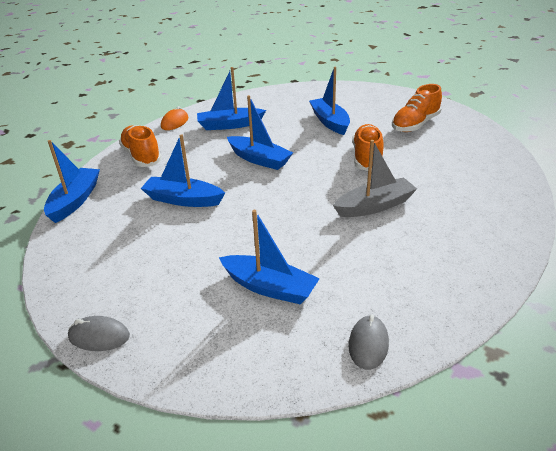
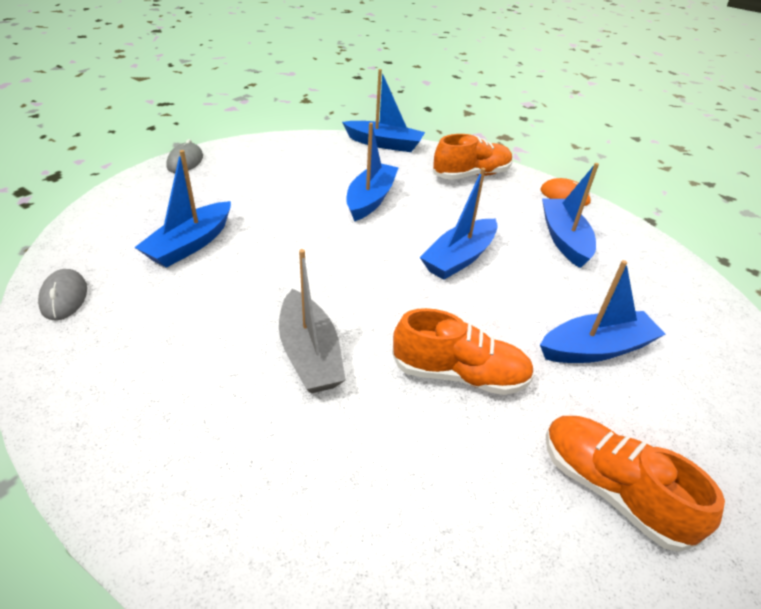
camera: 90 degrees right, 5 degrees up
(368, 344) = (64, 297): grey mouse -> grey mouse turned 60 degrees clockwise

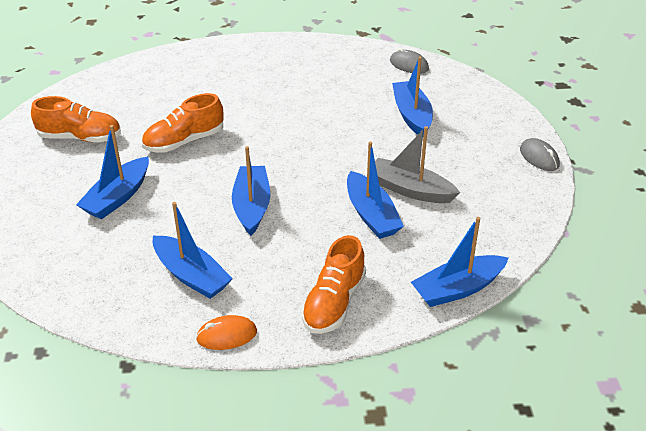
camera: 140 degrees right, 0 degrees up
(310, 354) = (265, 109): grey boat -> grey boat (410, 190)

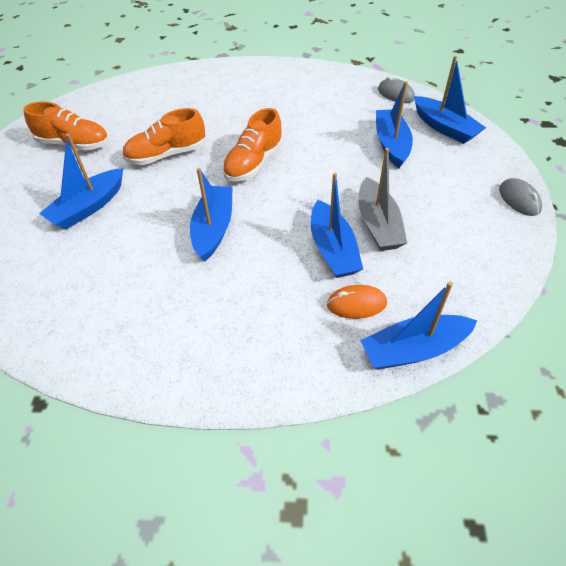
camera: 10 degrees right, 10 degrees up
(191, 275) = (133, 301): blue boat -> blue boat (444, 127)
(227, 335) = (150, 379): orange mouse -> orange mouse (356, 304)
(333, 303) = (273, 352): orange shoe -> orange shoe (253, 163)
(410, 190) = (378, 224): grey boat -> grey boat turned 135 degrees counterclockwise

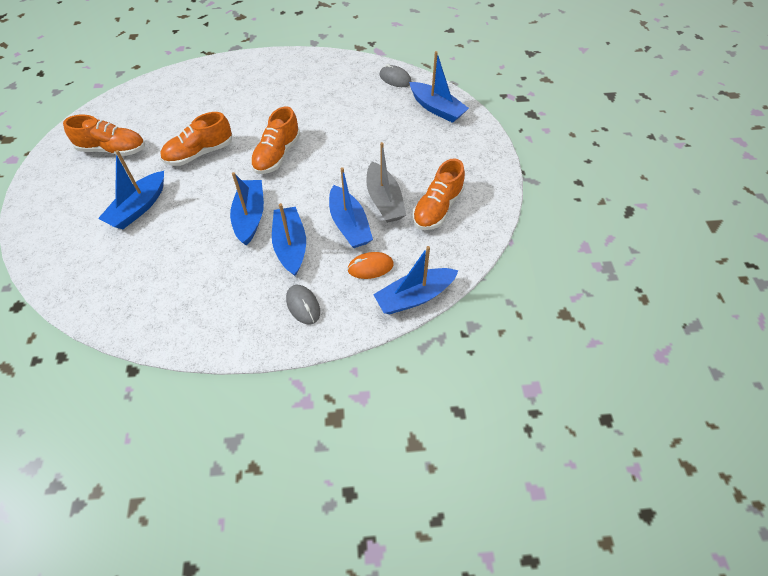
camera: 10 degrees left, 5 degrees up
(391, 144) = (393, 128): blue boat -> blue boat (290, 246)
(445, 239) = (437, 208): none -> orange shoe
(519, 199) = (495, 169): grey mouse -> grey mouse (303, 305)

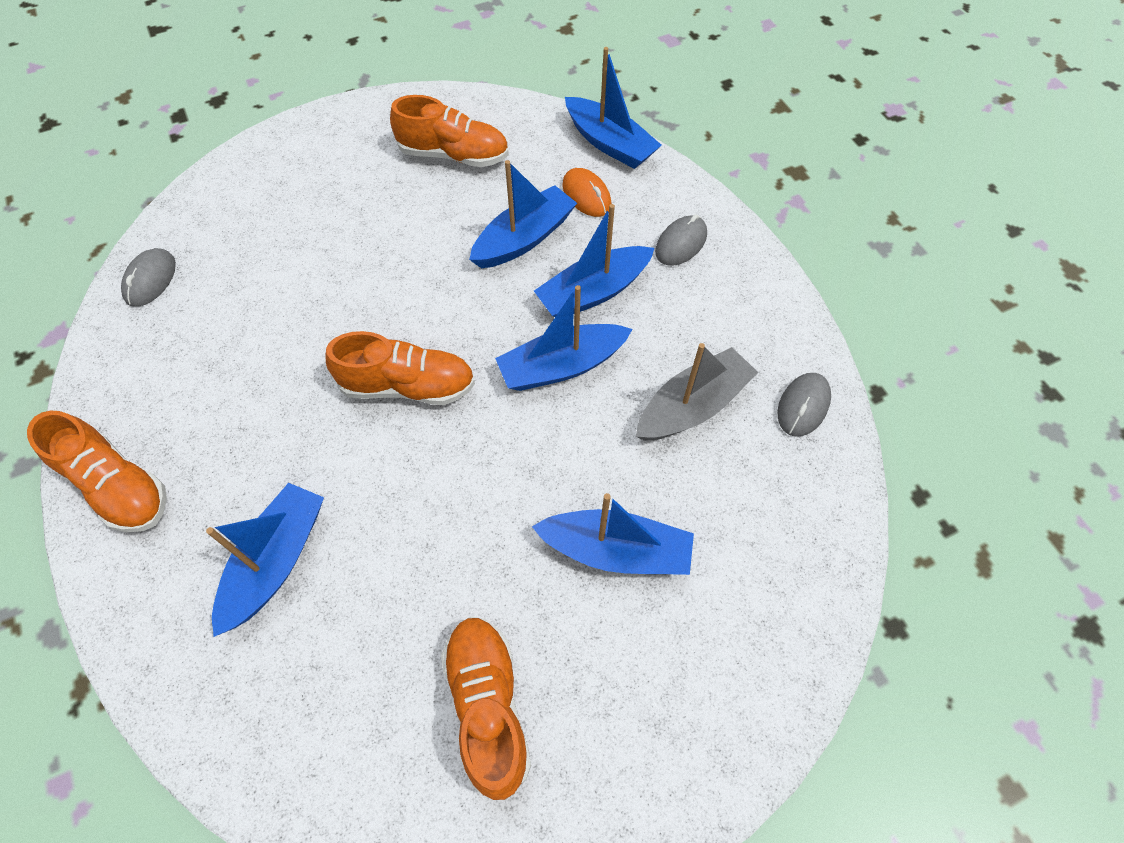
camera: 110 degrees left, 5 degrees up
(150, 320) = (803, 406): none -> grey mouse
(199, 153) = (444, 518): orange shoe -> orange shoe (118, 486)
(384, 200) = (461, 213): grey boat -> grey boat (692, 406)
(437, 108) = (229, 204): blue boat -> blue boat (276, 562)

